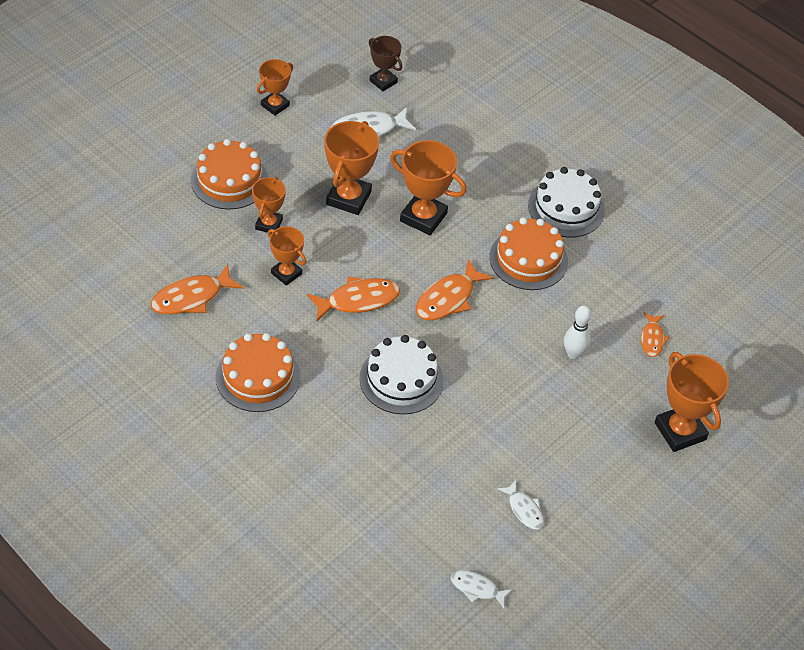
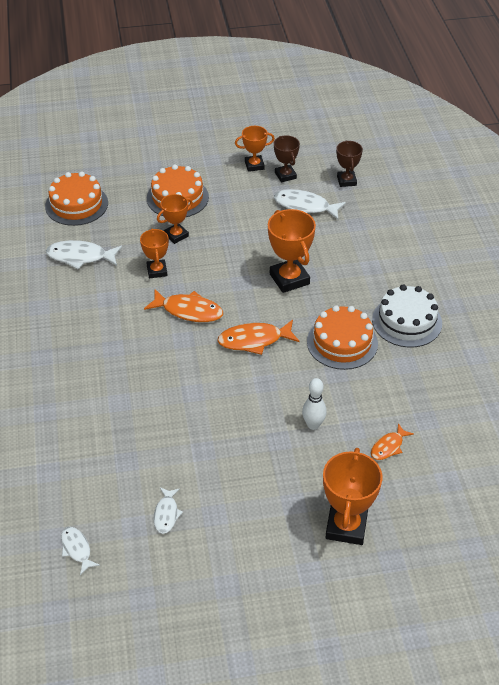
camera: 40 degrees right, 5 degrees down
(191, 297) = (80, 257): orange fish -> white fish
(258, 377) = (72, 326): orange cake -> orange cake (76, 204)
(317, 103) = (285, 175): none -> brown trophy
(348, 198) = (247, 243): orange trophy -> none
(401, 379) = (167, 377): white cake -> none

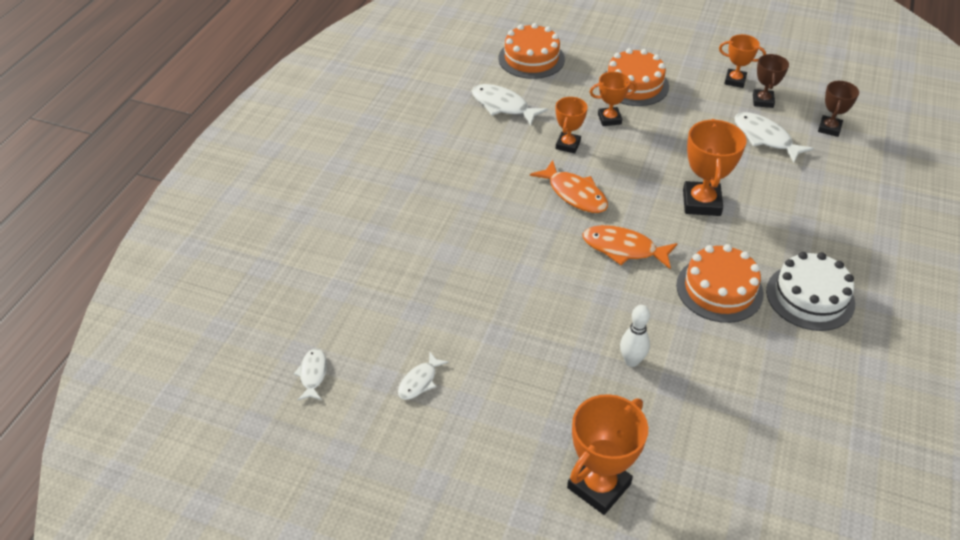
camera: 30 degrees right, 0 degrees up
(388, 447) = (703, 422): orange fish -> none

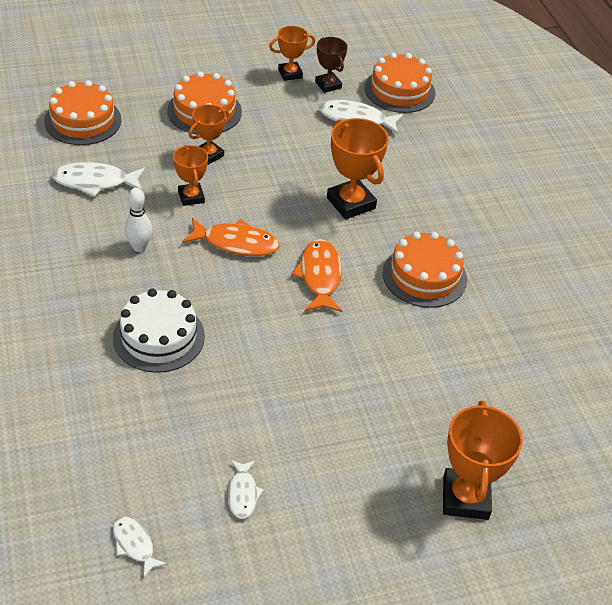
camera: 40 degrees left, 0 degrees up
(623, 249) = (320, 276): orange fish -> orange fish turned 105 degrees clockwise
(631, 361) = (406, 375): white bowling pin -> white bowling pin (139, 247)
(810, 297) = (495, 249): white cake -> white cake (159, 337)
(829, 128) = (399, 90): brown trophy -> orange cake

